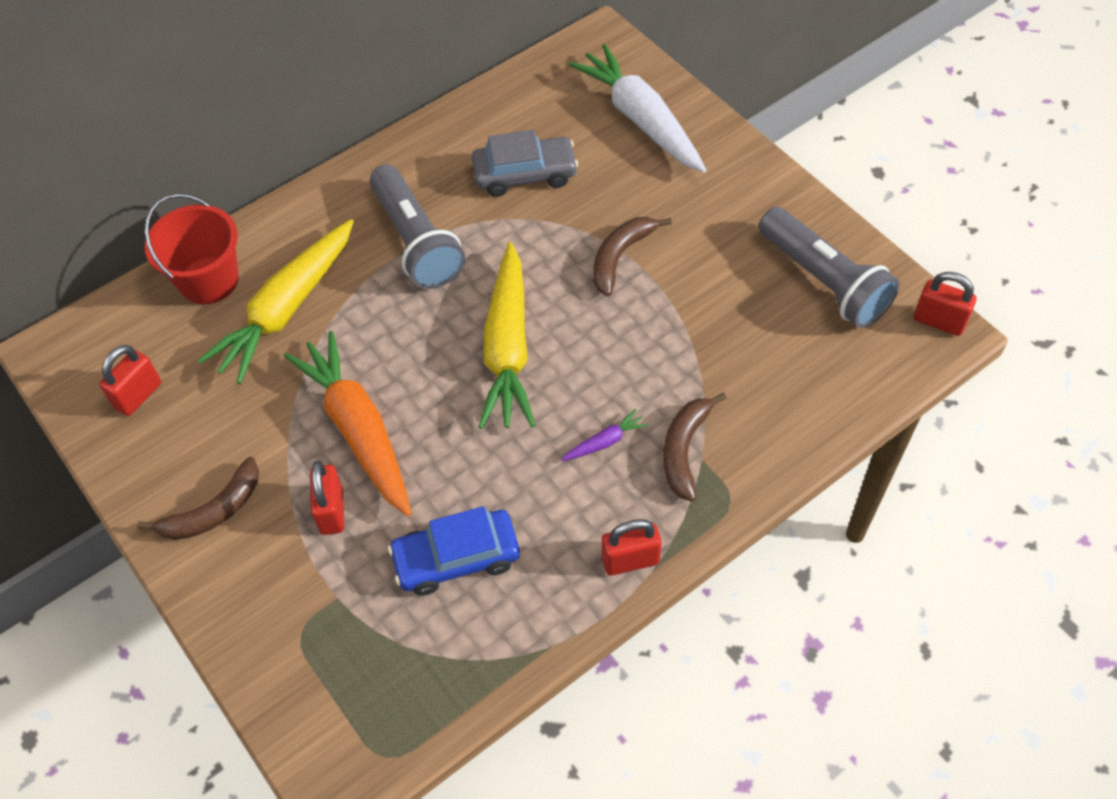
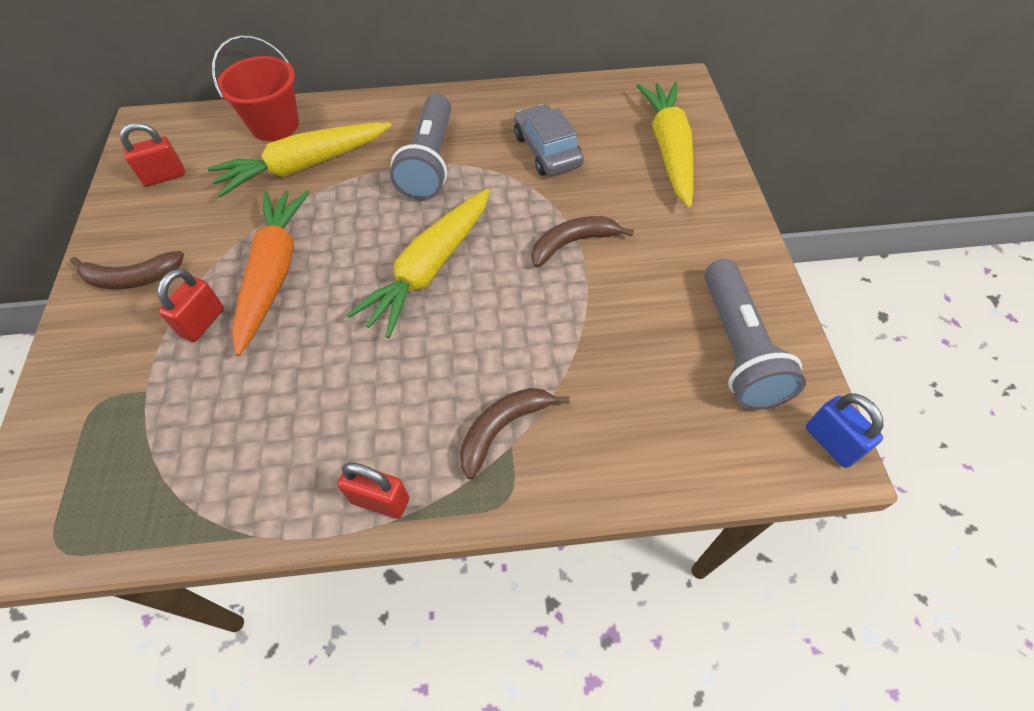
camera: 30 degrees right, 0 degrees up
(456, 558) = (252, 412): blue car -> none
(525, 174) = (547, 151): grey car -> grey car turned 135 degrees counterclockwise
(605, 442) = (442, 384): purple carrot -> none
(640, 119) = (668, 150): white carrot -> yellow carrot
(939, 321) = (831, 442): red padlock -> blue padlock

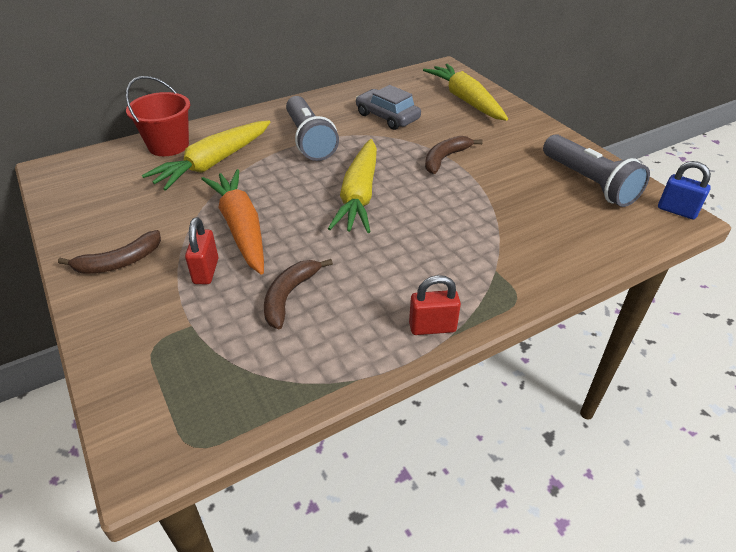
camera: 25 degrees left, 15 degrees down
(164, 176) = (96, 195): red padlock -> none
(502, 429) = (482, 263): brown banana -> brown banana (289, 296)

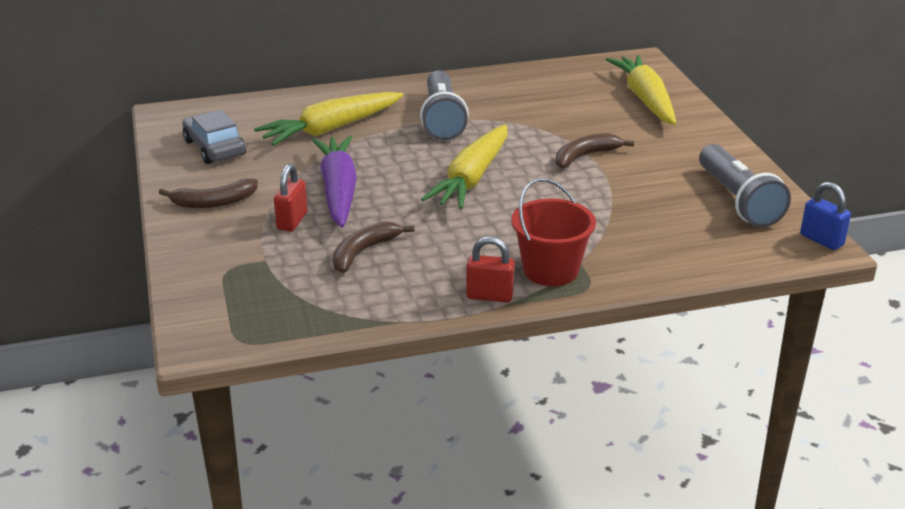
camera: 15 degrees right, 10 degrees down
(168, 145) = (289, 106): red bucket -> red bucket (550, 270)
(241, 228) = (338, 190): orange carrot -> purple carrot
(387, 117) = (541, 106): grey car -> grey car (214, 148)

